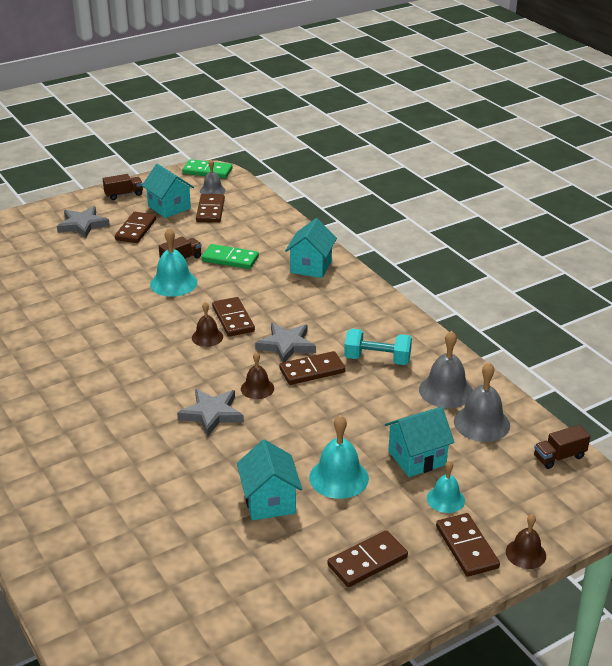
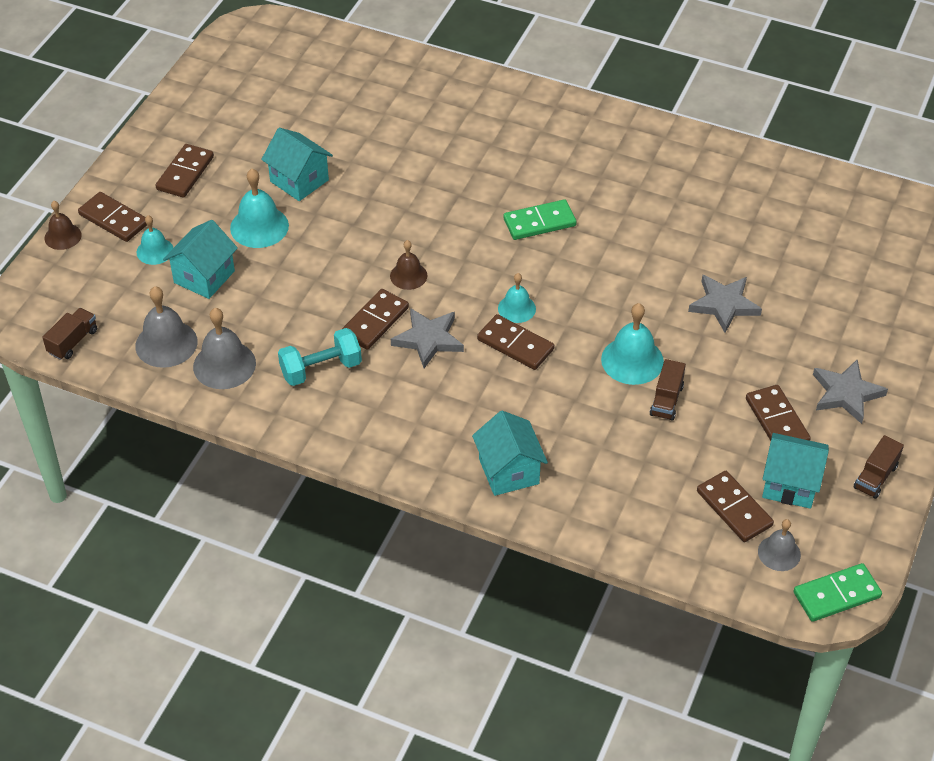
camera: 145 degrees right, 15 degrees up
(207, 337) = (516, 308): brown bell -> turquoise bell
(212, 414) = (423, 230): grey star -> grey star (724, 305)
(230, 259) = (613, 432): green domino -> green domino (539, 222)

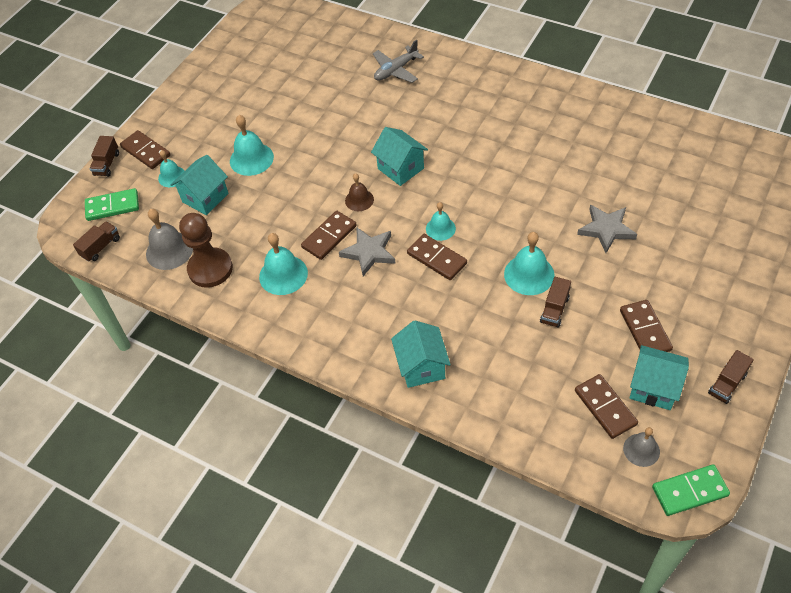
camera: 10 degrees right, 5 degrees up
(63, 236) = (107, 164): brown bell -> brown truck
(185, 173) = (203, 117): brown domino -> none
(224, 365) = (210, 269): grey bell -> brown pawn
(299, 181) = (286, 123): turquoise house -> turquoise house (400, 168)
(321, 369) = (283, 274): turquoise dumbbell -> turquoise bell
(439, 110) = (396, 70): none -> grey plane
(539, 222) = (464, 159): green domino -> green domino (112, 206)
(846, 393) = (704, 308): grey star -> none

